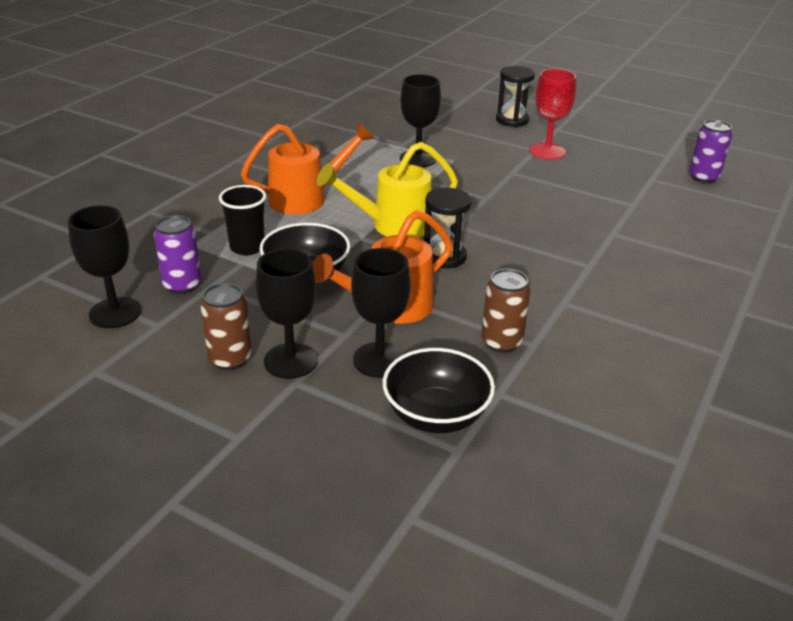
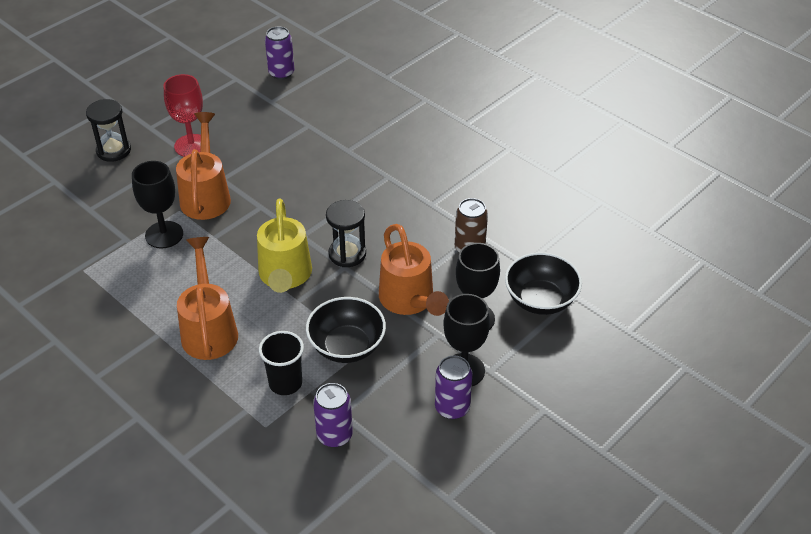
camera: 75 degrees left, 10 degrees up
(115, 313) = (365, 487): black goblet -> none
(230, 359) = (452, 408): brown can -> purple can
(482, 169) = (206, 196): none -> orange watering can

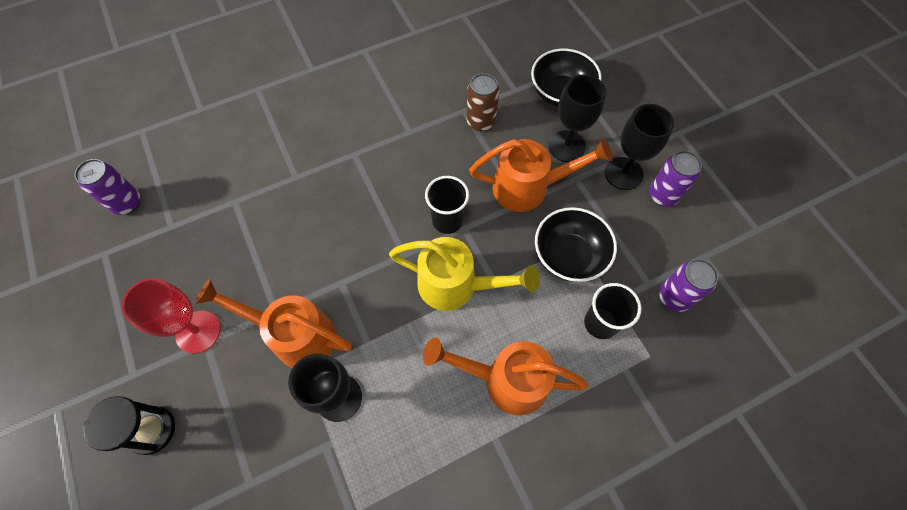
camera: 70 degrees left, 20 degrees up
(347, 254) = (447, 220): black hourglass -> black cup

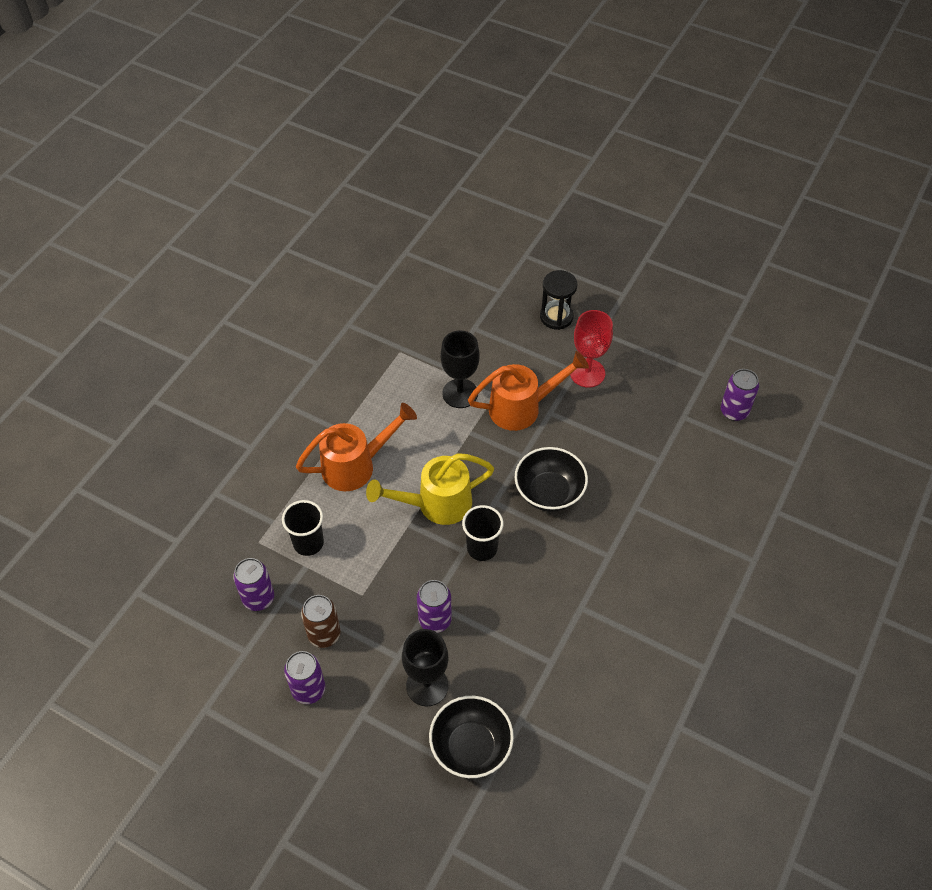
camera: 145 degrees right, 10 degrees down
(480, 122) = (525, 660): brown can -> brown can (324, 634)
(528, 188) = (435, 620): orange watering can -> purple can
(569, 256) = (362, 580): black bowl -> black bowl (549, 492)
(623, 173) = (356, 690): black goblet -> none

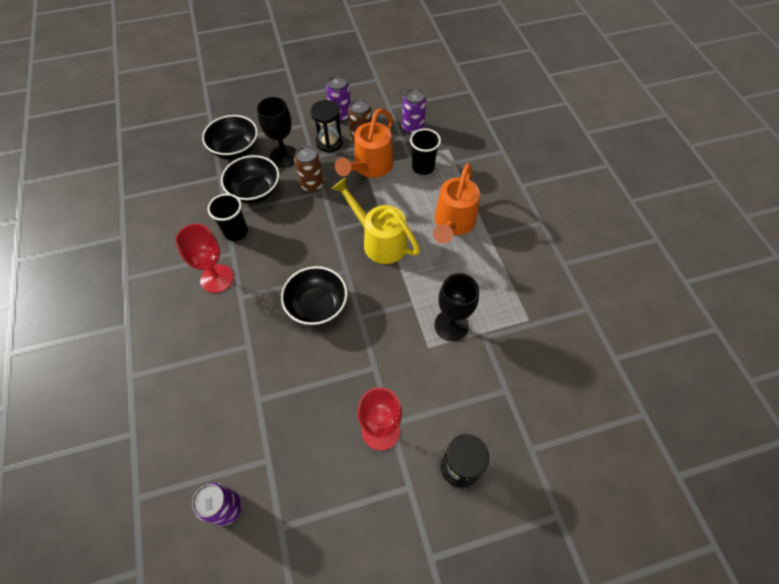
camera: 135 degrees right, 5 degrees up
(361, 661) = (329, 142): none -> black hourglass
(435, 620) = (312, 185): purple can -> brown can
(436, 504) = (379, 241): yellow watering can -> yellow watering can turned 75 degrees counterclockwise
(482, 548) = (325, 239): black cup -> black cup (235, 232)
(499, 663) = (255, 191): none -> black bowl
(522, 408) = (398, 353): orange watering can -> orange watering can (370, 167)
(616, 592) = (217, 278): none -> red goblet

